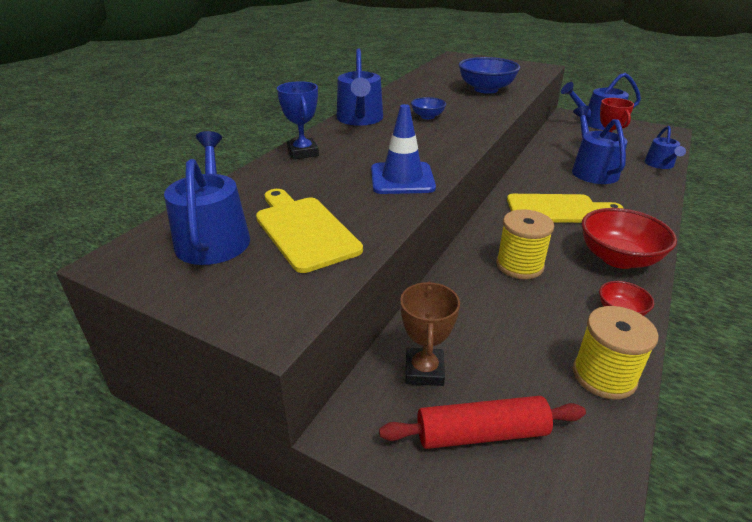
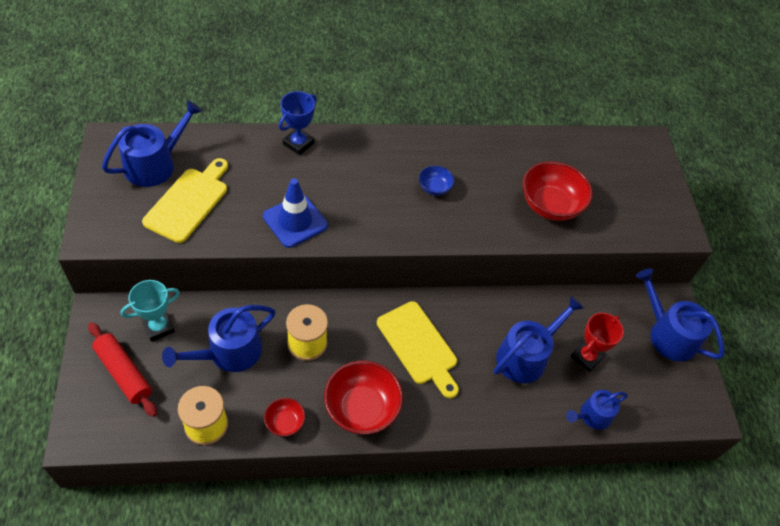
camera: 50 degrees right, 20 degrees up
(360, 119) = (391, 146): blue watering can -> blue watering can (229, 352)
(424, 371) = (158, 327): brown trophy -> turquoise trophy
(486, 89) = (550, 205): blue bowl -> red bowl

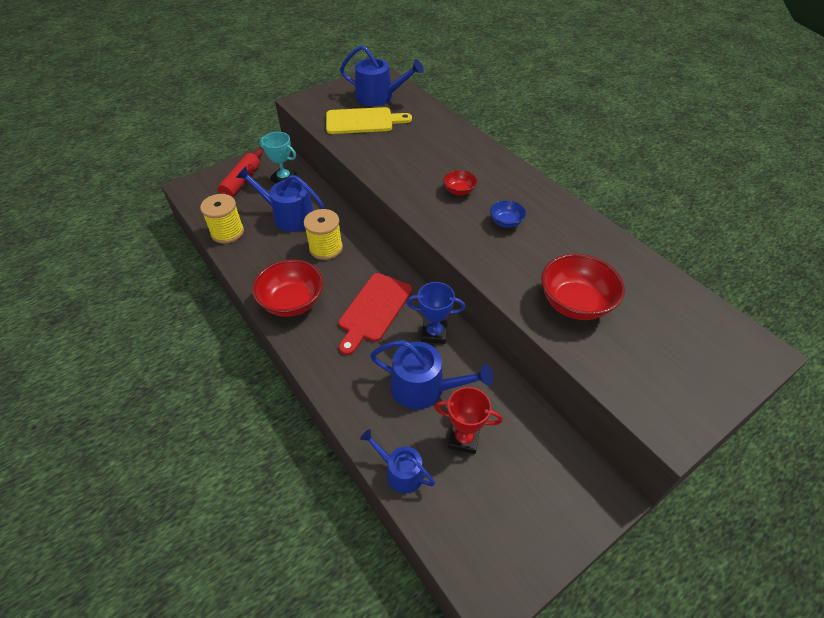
camera: 65 degrees right, 5 degrees down
(285, 422) = (253, 267): red bowl -> red bowl (459, 191)
(295, 221) = (394, 169): blue traffic cone -> none
(298, 143) = (465, 140): blue trophy -> blue trophy (434, 333)
(418, 346) = (373, 310): yellow cutting board -> red cutting board
(668, 334) = (559, 508): blue watering can -> none

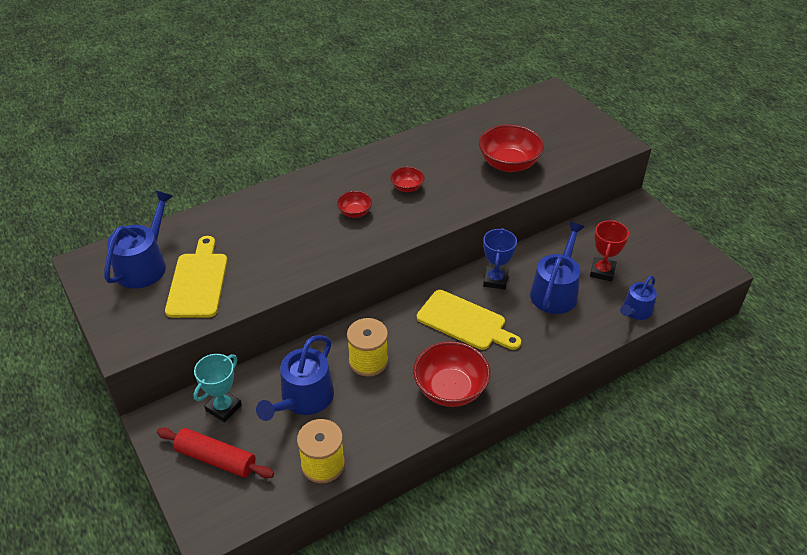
camera: 85 degrees left, 5 degrees down
(373, 310) = (465, 322): red cutting board -> yellow cutting board
(506, 222) = (407, 187): blue bowl -> red bowl

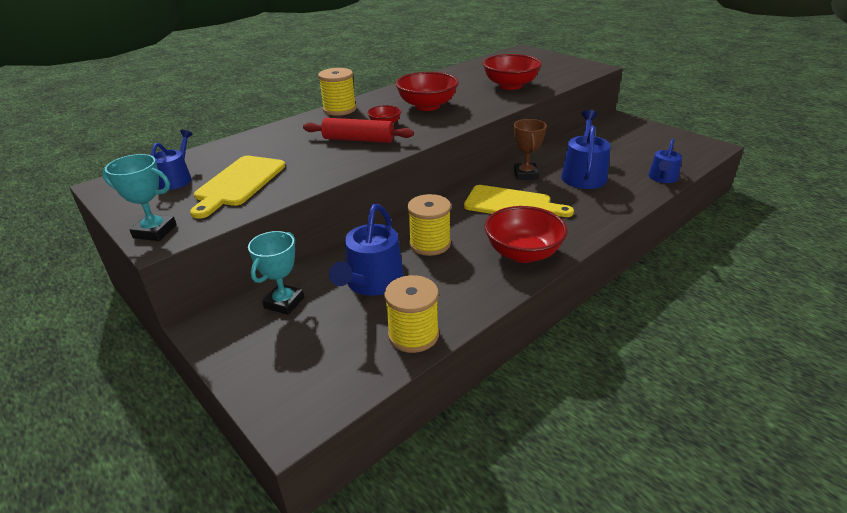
camera: 10 degrees left, 10 degrees down
(120, 334) = (155, 231): none -> turquoise trophy
(144, 265) = (176, 179): blue watering can -> blue watering can, size x0.63
(198, 281) = (238, 183): yellow cutting board -> yellow cutting board turned 150 degrees counterclockwise
(216, 459) = (286, 349): red rolling pin -> red rolling pin (358, 140)
(316, 178) = (339, 109): none -> yellow spool
(407, 187) = (427, 106): red bowl -> red bowl, size x1.94
(495, 280) = (525, 174): blue trophy -> brown trophy
(602, 271) = (616, 158): red trophy -> none

